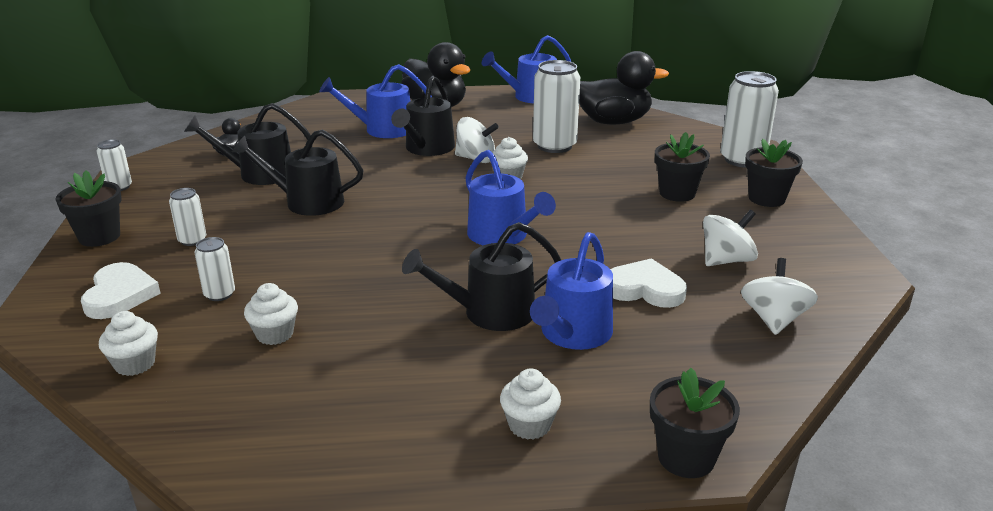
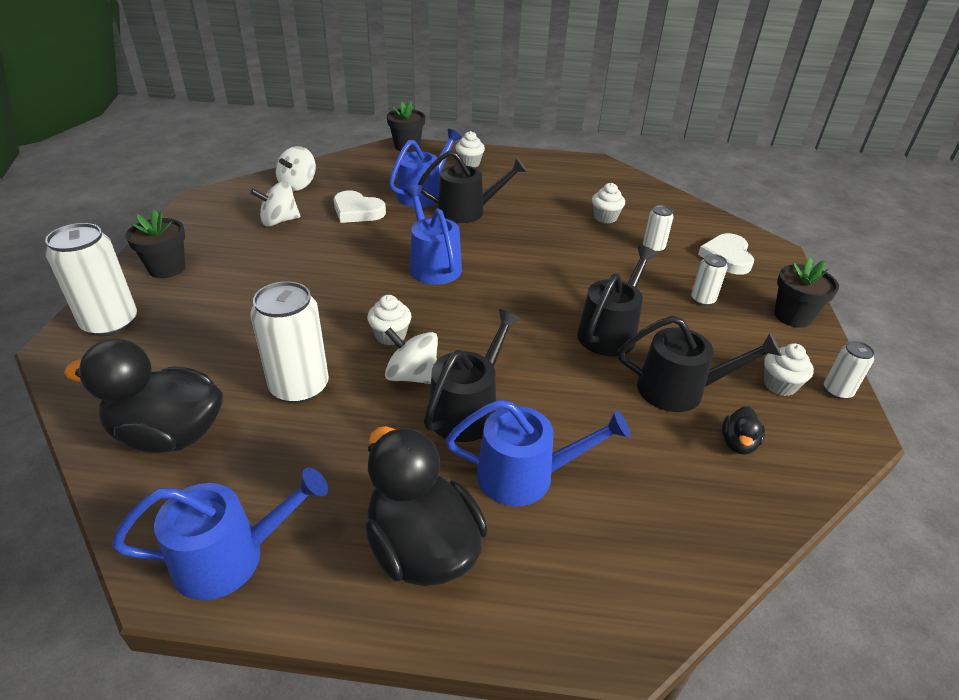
camera: 170 degrees left, 10 degrees up
(135, 364) = (683, 213): white cupcake -> white cupcake (779, 385)
(307, 202) = (610, 332): black watering can -> black watering can turned 75 degrees counterclockwise
(677, 193) = (239, 287): black flower pot -> none

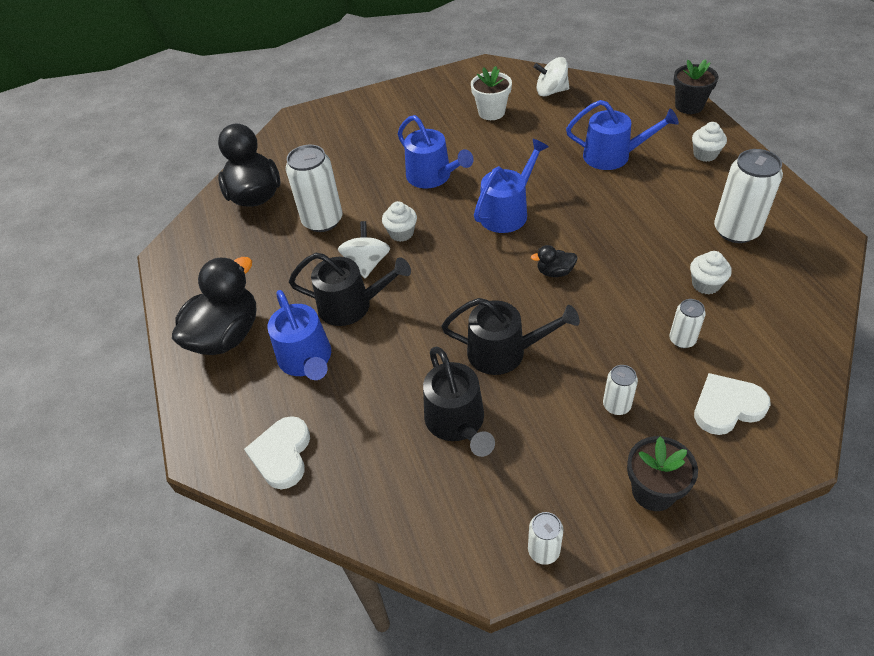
camera: 70 degrees right, 10 degrees up
(110, 323) = (326, 119): white can -> white can (736, 230)
(167, 268) = (393, 104): black flower pot -> none
(229, 557) = (188, 265): blue watering can -> blue watering can (432, 176)
(279, 221) = (491, 112): white spinning top -> white flower pot
(357, 211) = (545, 138): white heart -> white heart (282, 454)
(467, 211) = (612, 193): black watering can -> none
(738, 443) = (413, 479): black duck -> black duck (555, 272)
(779, 385) = (518, 498): white cupcake -> none

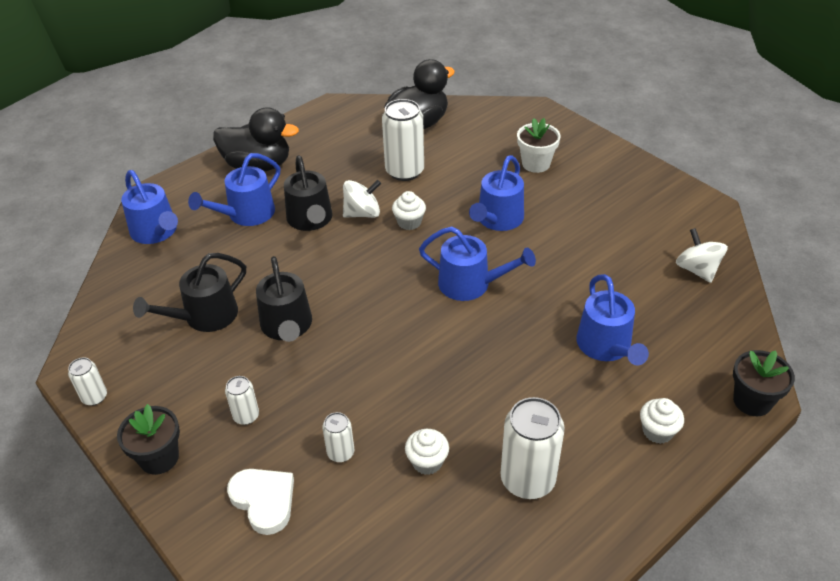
camera: 65 degrees right, 5 degrees down
(282, 454) = (156, 232): white heart -> blue watering can
(491, 112) = (627, 233): white flower pot -> white flower pot (536, 164)
(555, 272) = (399, 338): black duck -> none

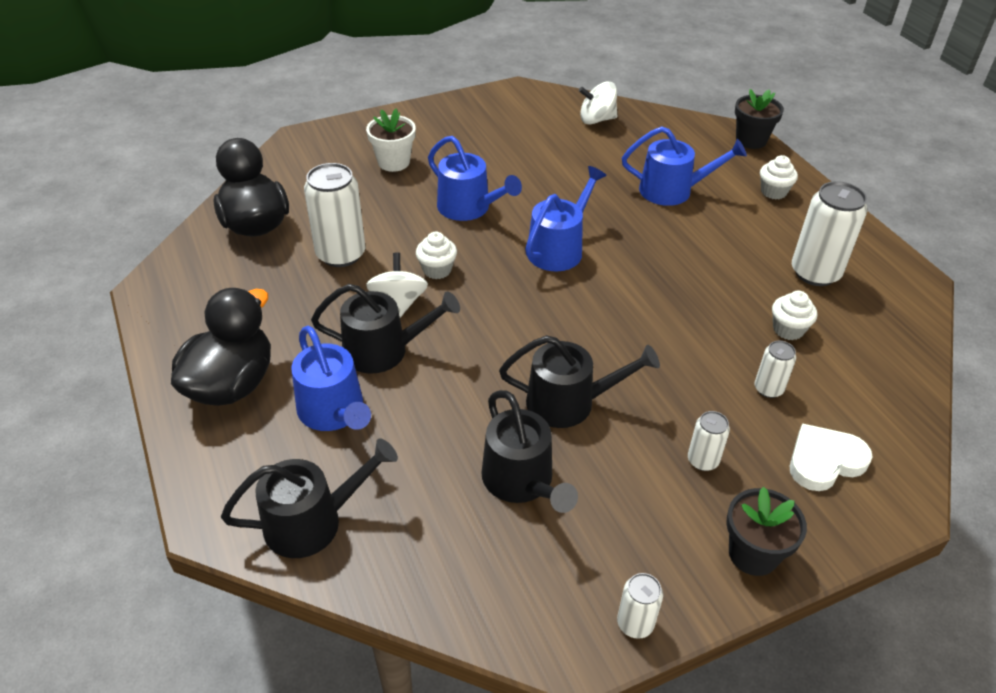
camera: 75 degrees left, 0 degrees up
(156, 232) = (312, 522): blue watering can -> black watering can

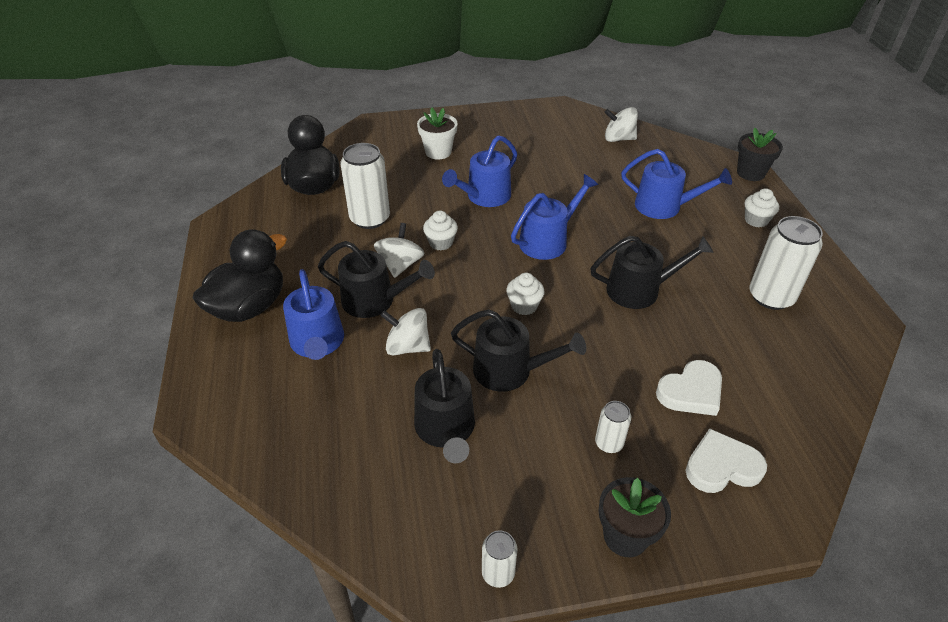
camera: 15 degrees right, 0 degrees up
(312, 522) = (268, 428): black watering can -> black watering can (639, 290)
(443, 397) = (407, 346): none -> white spinning top
(468, 208) = (485, 196): blue watering can -> blue watering can turned 75 degrees clockwise
(768, 389) = (691, 392): white can -> white heart
(788, 329) = (728, 342): white cupcake -> white cupcake (524, 306)

